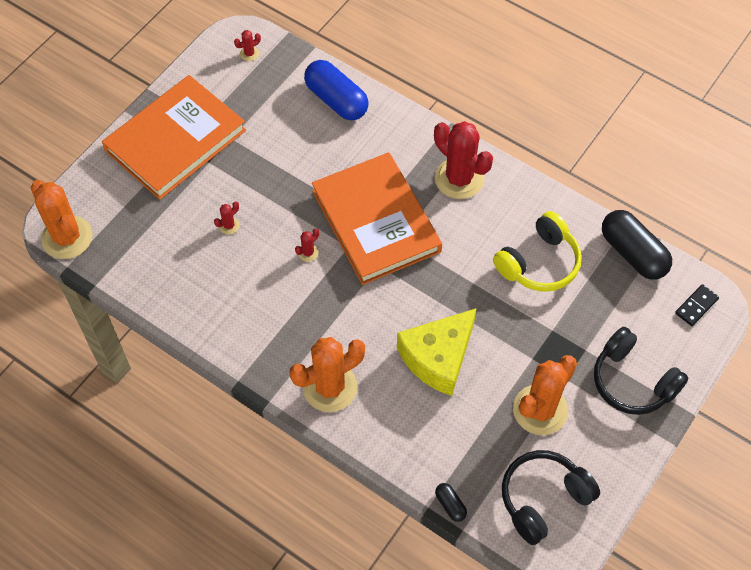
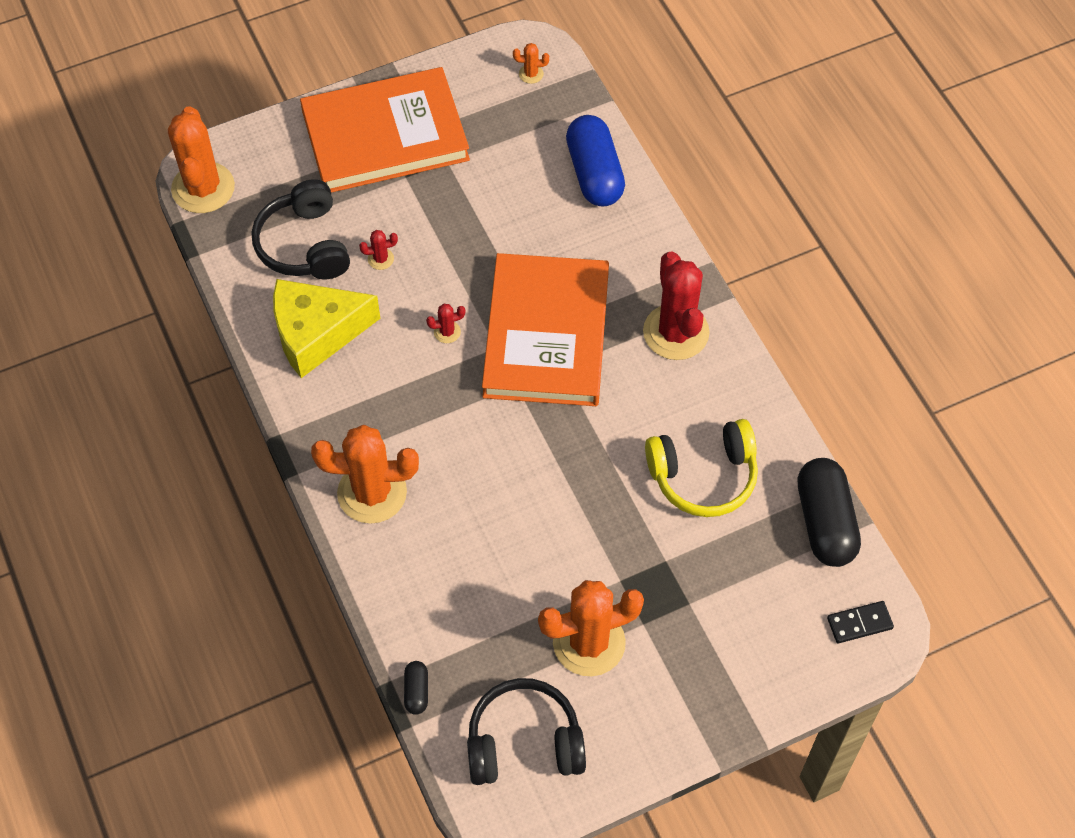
camera: 30 degrees right, 0 degrees up
(249, 53) = (531, 74): red cactus -> orange cactus
(438, 358) = (513, 523): yellow cheese -> yellow cheese (316, 333)
(632, 381) = (719, 668): black headphones -> black headphones (304, 245)

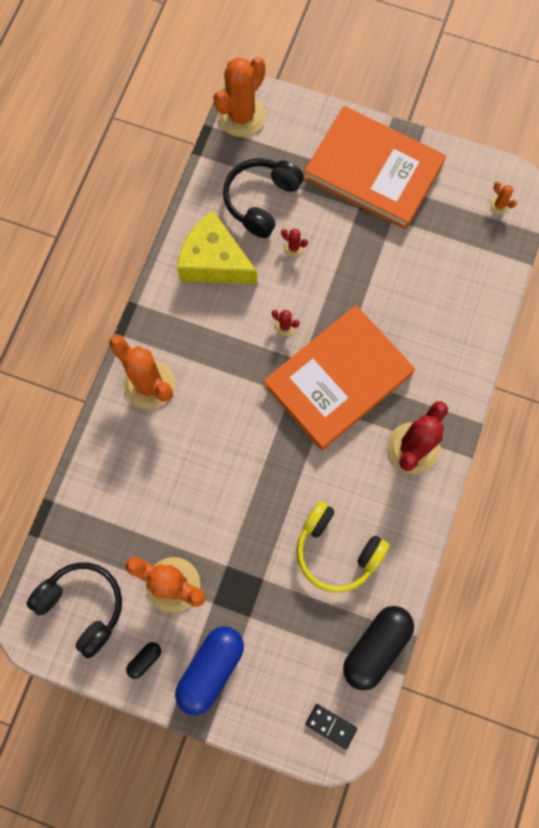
camera: 45 degrees right, 15 degrees up
(416, 691) = (59, 521): black capsule -> black capsule (145, 660)
(594, 173) = (470, 303): blue capsule -> blue capsule (211, 669)

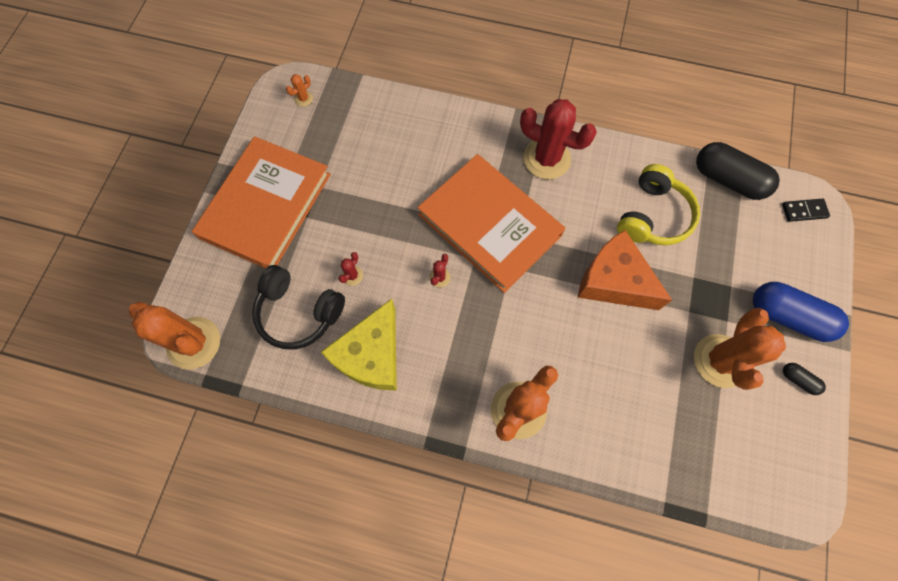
camera: 95 degrees left, 5 degrees down
(83, 606) = (764, 451): black headphones -> none
(266, 494) = (613, 281): none -> orange cheese
(331, 726) = (804, 211): black domino -> black domino turned 60 degrees clockwise

